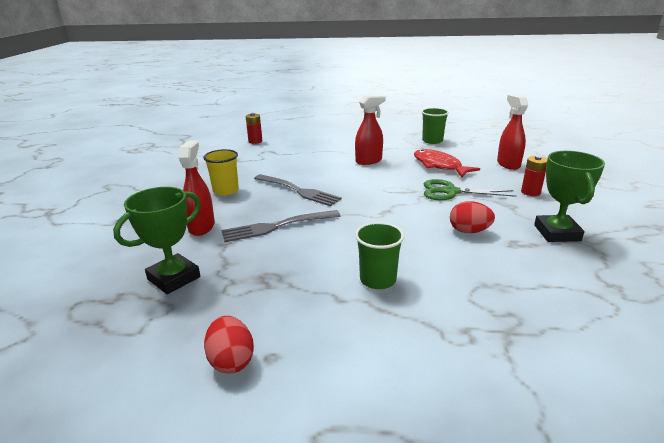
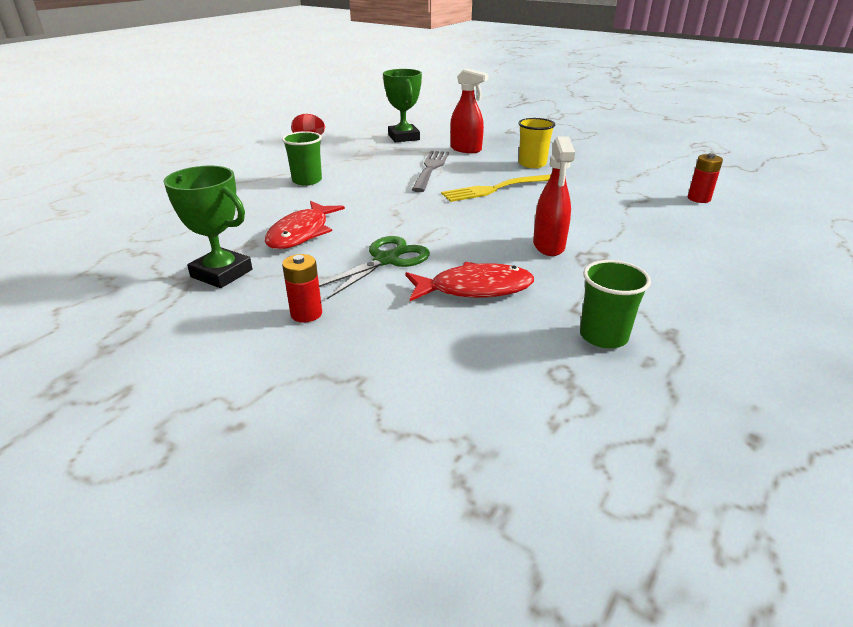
camera: 120 degrees right, 5 degrees up
(298, 191) = (495, 189): grey fork -> yellow fork
(469, 231) = (301, 233): red egg -> red fish
(508, 164) = (409, 355): red spray bottle -> none

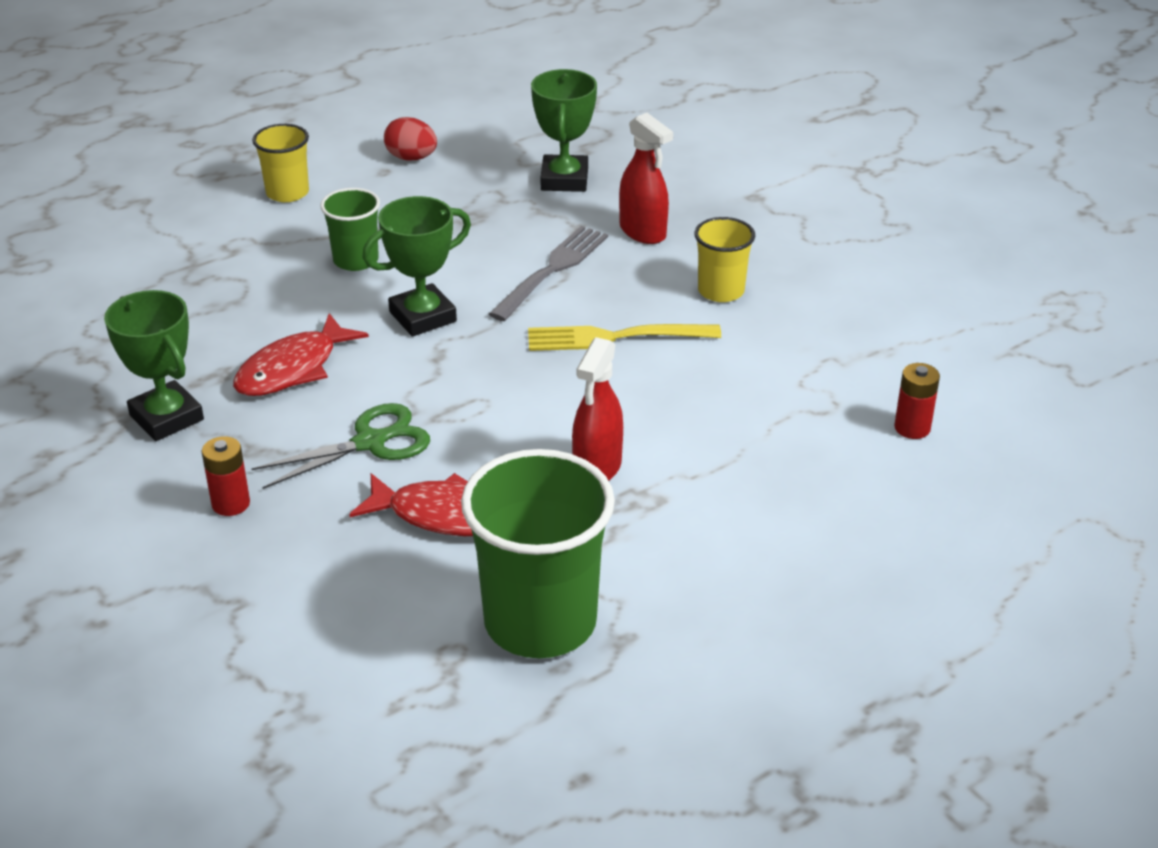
camera: 20 degrees right, 5 degrees up
(242, 160) = (287, 193): none -> yellow cup
(370, 197) = (423, 317): none -> green trophy
(603, 336) = (540, 621): green cup -> green cup, size x1.90

